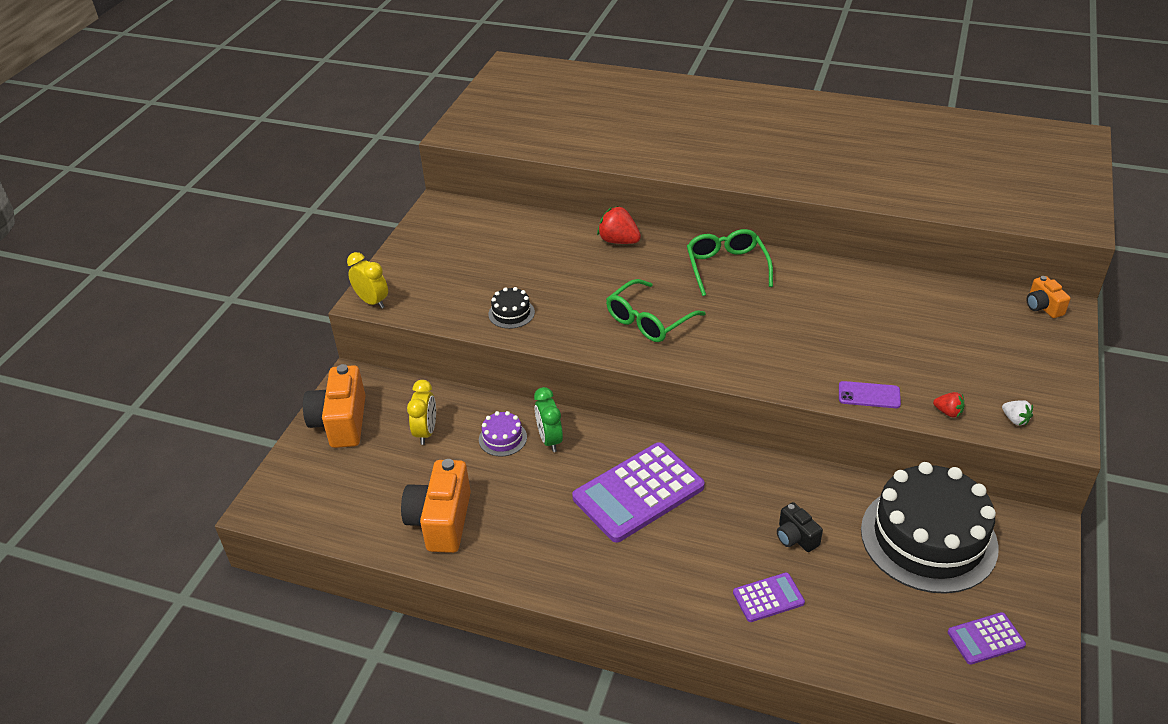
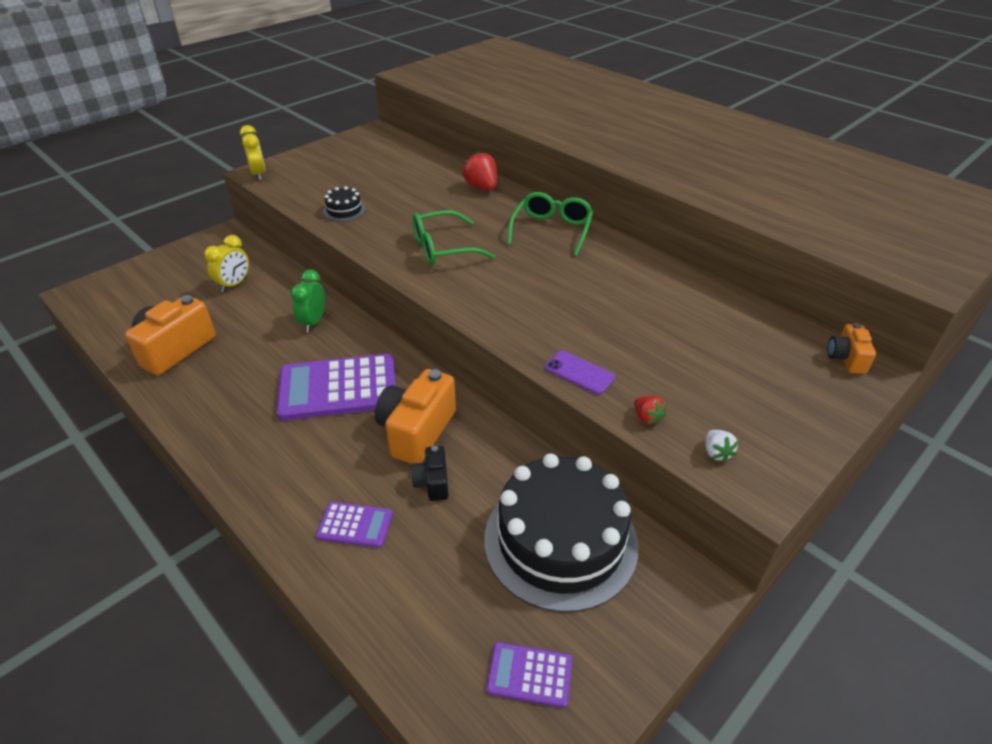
camera: 25 degrees right, 0 degrees up
(341, 422) = (188, 258): orange camera -> orange camera (416, 431)
(503, 438) = (281, 308): purple cake -> none

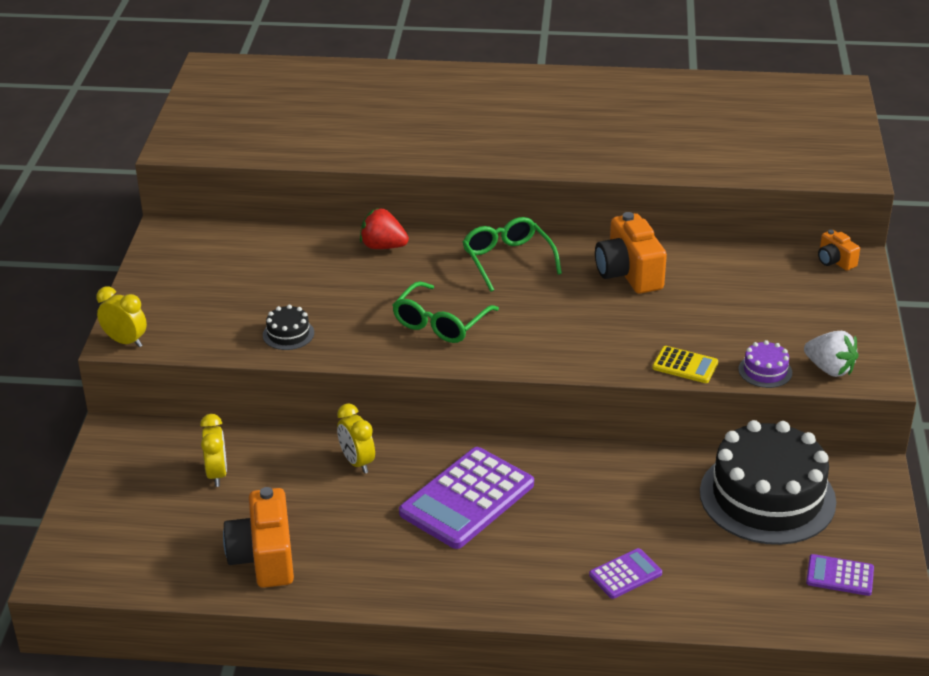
camera: 40 degrees left, 5 degrees down
(313, 322) = (357, 462): green clock -> yellow clock
(416, 431) = (577, 491): orange camera -> orange camera (628, 273)
(432, 482) = (638, 516): black camera -> none
(529, 675) = (839, 576): purple calculator -> purple calculator turned 45 degrees clockwise
(579, 373) = (685, 365): purple phone -> yellow calculator
(647, 418) = (765, 371): red strawberry -> purple cake
(716, 453) = (829, 369): white strawberry -> white strawberry, size x1.79

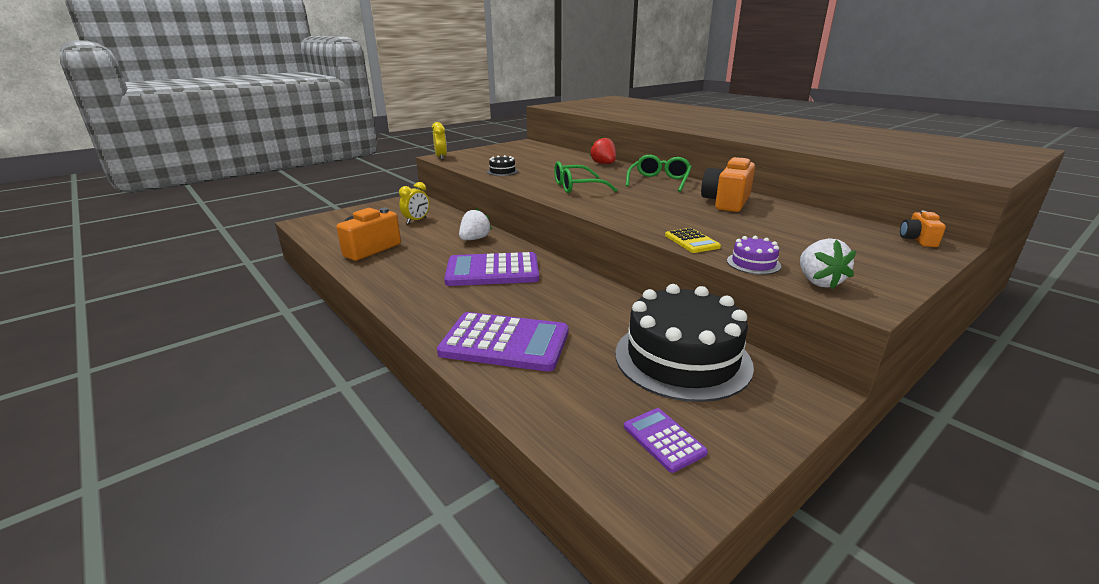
camera: 45 degrees right, 10 degrees down
(357, 462) = (474, 239): yellow clock -> white strawberry
(625, 574) = (505, 342): purple calculator -> purple calculator, size x2.05

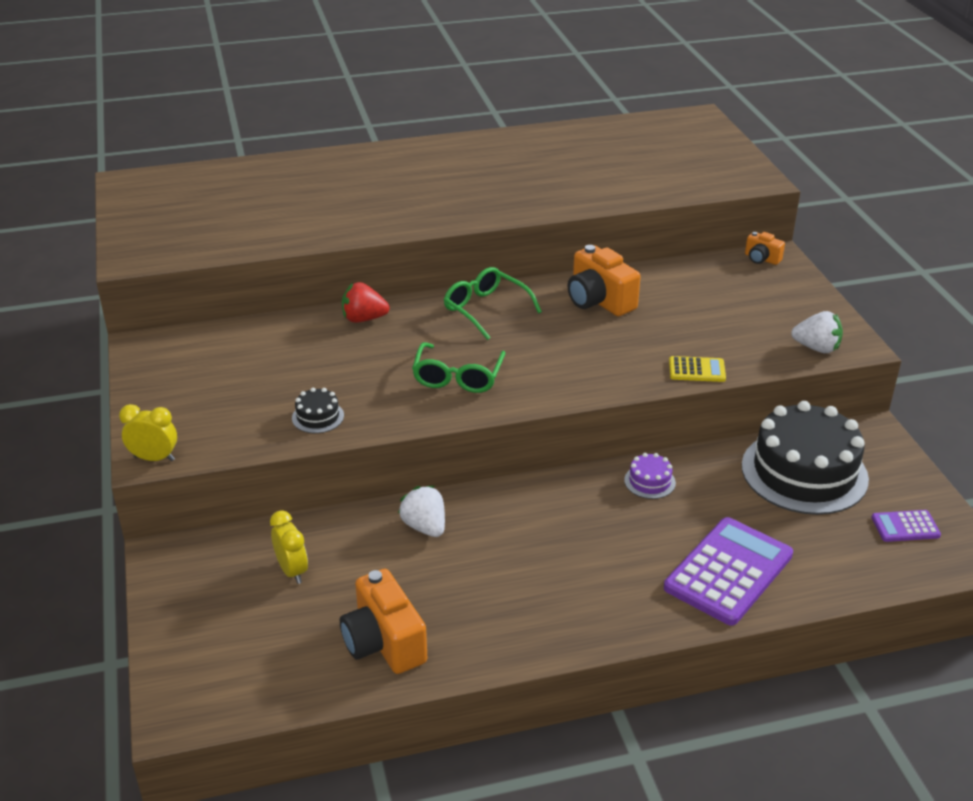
camera: 65 degrees left, 10 degrees up
(492, 271) = (547, 537): purple calculator -> none
(753, 263) = (766, 360): purple cake -> purple cake (649, 481)

